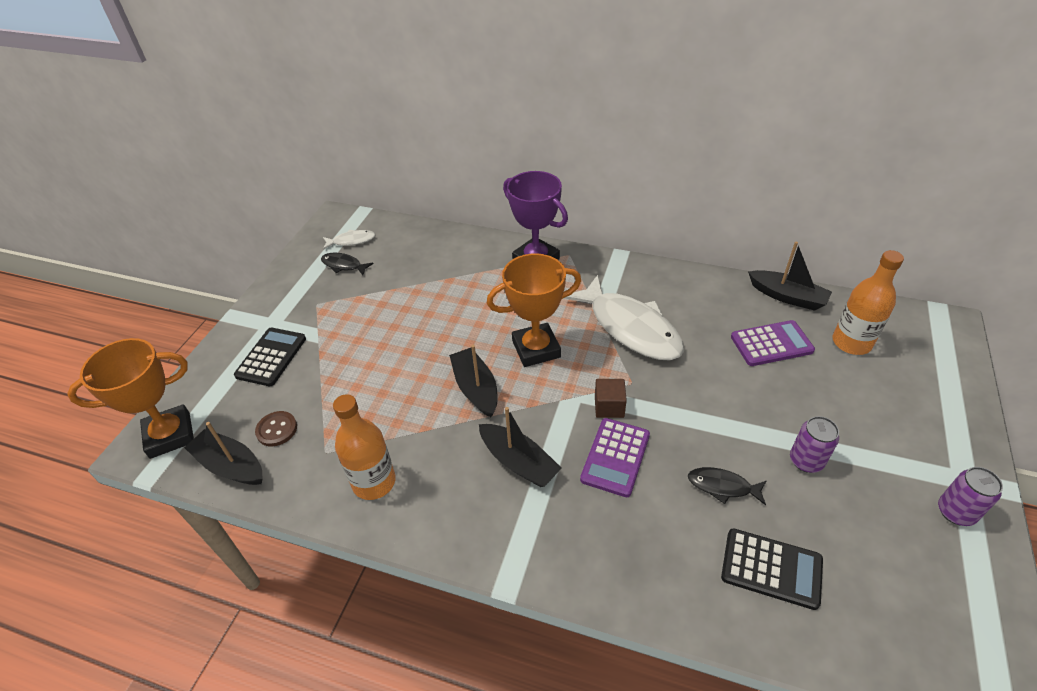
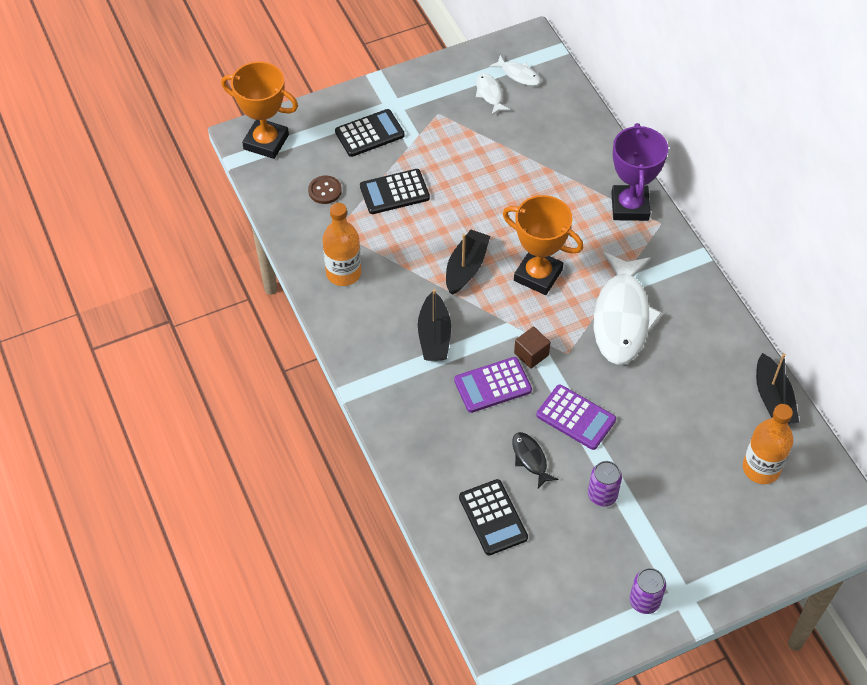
camera: 45 degrees right, 10 degrees up
(230, 465) = (280, 192): black boat -> none
(344, 265) = (489, 94): black fish -> white fish
(345, 382) = (394, 192): none -> black calculator
(771, 344) = (702, 416): purple calculator -> purple calculator (576, 417)

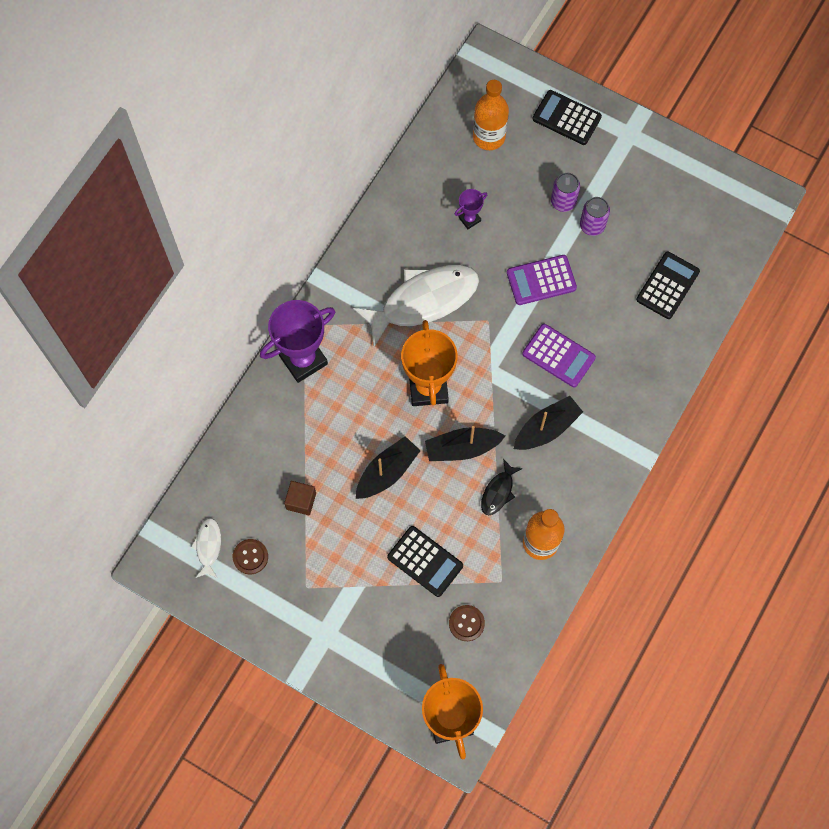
camera: 125 degrees left, 15 degrees up
(369, 133) = (373, 631): black calculator -> black calculator (566, 118)
(489, 94) = (250, 557): white fish -> brown button
(530, 459) = (600, 290): black fish -> black fish (498, 491)
(531, 354) = (508, 346): brown cube -> brown cube (301, 501)
(576, 417) = (541, 280): purple calculator -> purple calculator turned 105 degrees counterclockwise
(644, 601) = (651, 154): purple can -> purple can (563, 202)
(680, 399) = (469, 219): none -> purple trophy
(773, 399) = (421, 158): black boat -> black boat (387, 472)

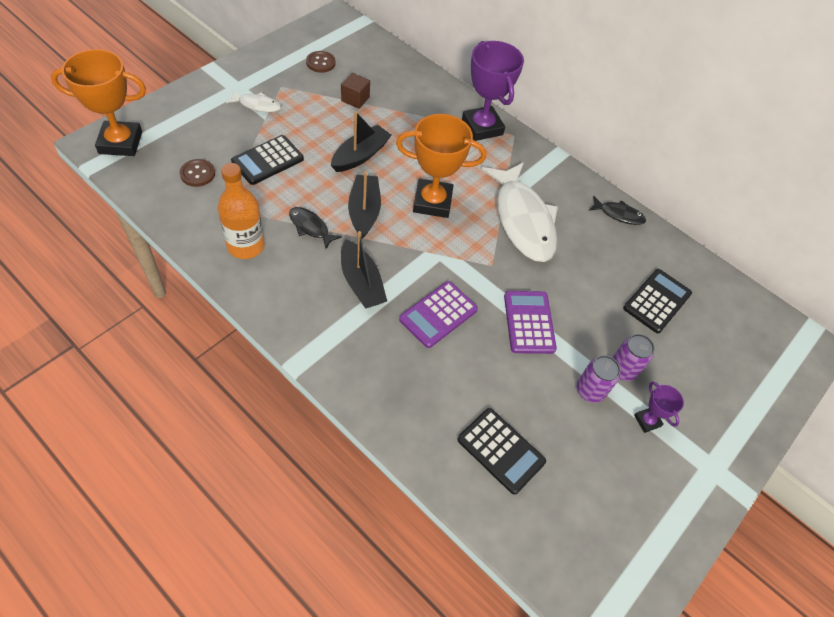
camera: 95 degrees right, 15 degrees down
(208, 546) = (339, 44): white fish -> white fish (257, 105)
(387, 215) = (618, 214): none -> black fish
(387, 472) = (360, 155): black boat -> black boat turned 105 degrees counterclockwise
(469, 219) = (608, 278): purple trophy -> purple trophy (647, 421)
(489, 137) = (706, 320): orange bottle -> none
(566, 118) = (733, 403): black calculator -> black calculator (657, 301)

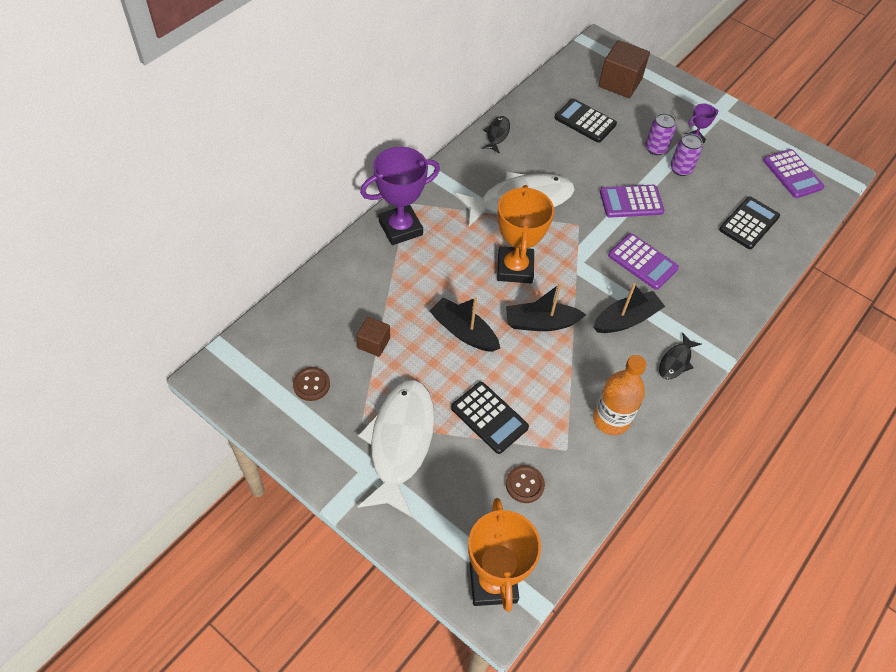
camera: 90 degrees left, 0 degrees up
(257, 105) = (400, 442): white fish -> white fish, size x2.22
(310, 227) = (572, 366): black fish -> black fish (676, 361)
(599, 542) = (792, 174): none -> purple calculator
(738, 354) = (620, 83): none -> brown cube

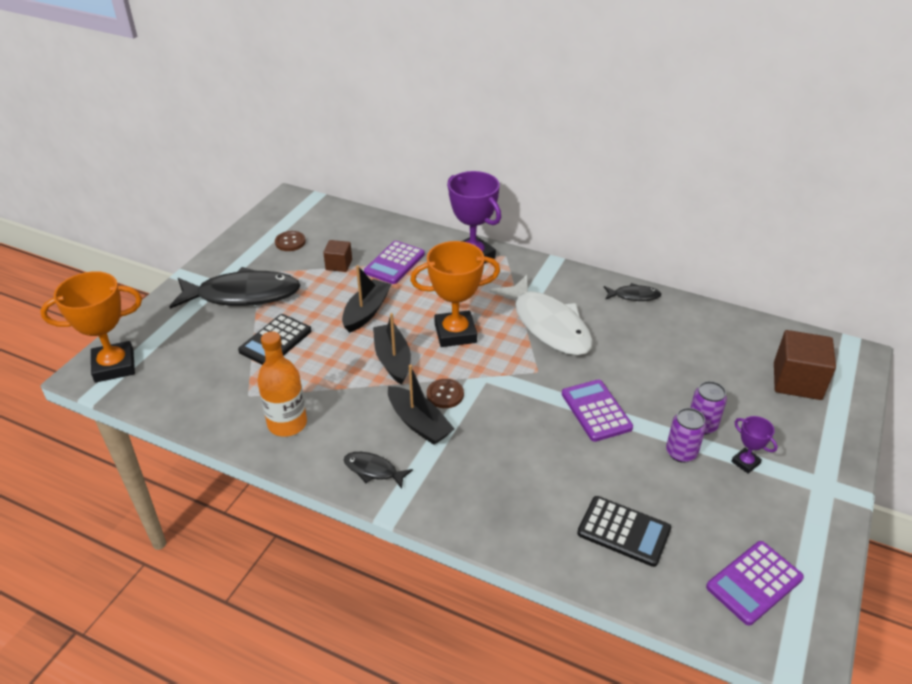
camera: 80 degrees right, 15 degrees down
(400, 442) = (243, 295): white fish -> black fish
(524, 484) = (208, 372): brown button -> brown button (445, 394)
(585, 121) = (704, 358): black calculator -> none
(642, 262) = (507, 429): purple calculator -> purple calculator (394, 263)

